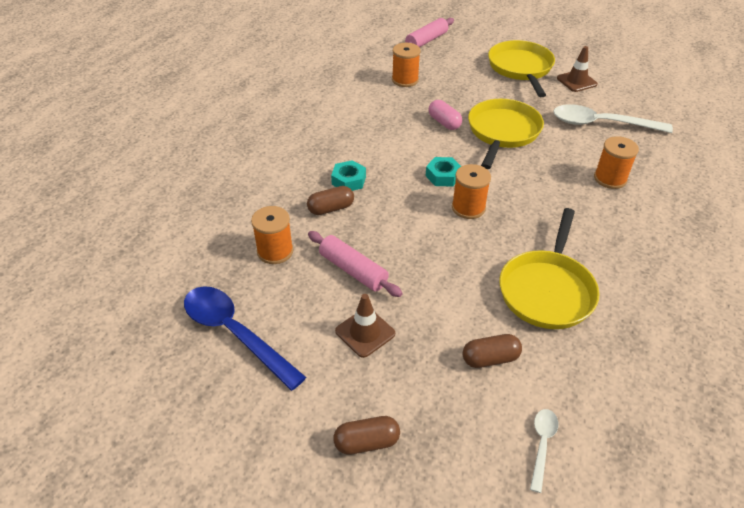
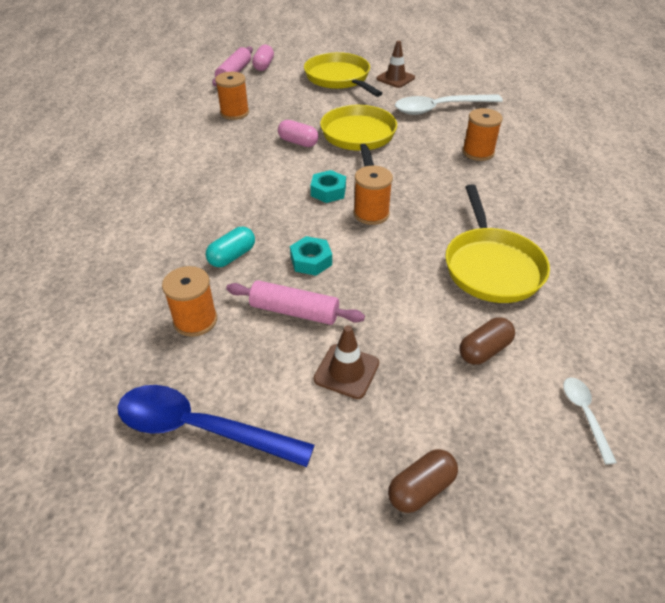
camera: 25 degrees left, 0 degrees up
(331, 208) = (232, 256): brown capsule -> turquoise capsule
(349, 180) = (234, 222): turquoise nut -> turquoise nut (311, 261)
(457, 39) = (263, 66): none -> pink capsule

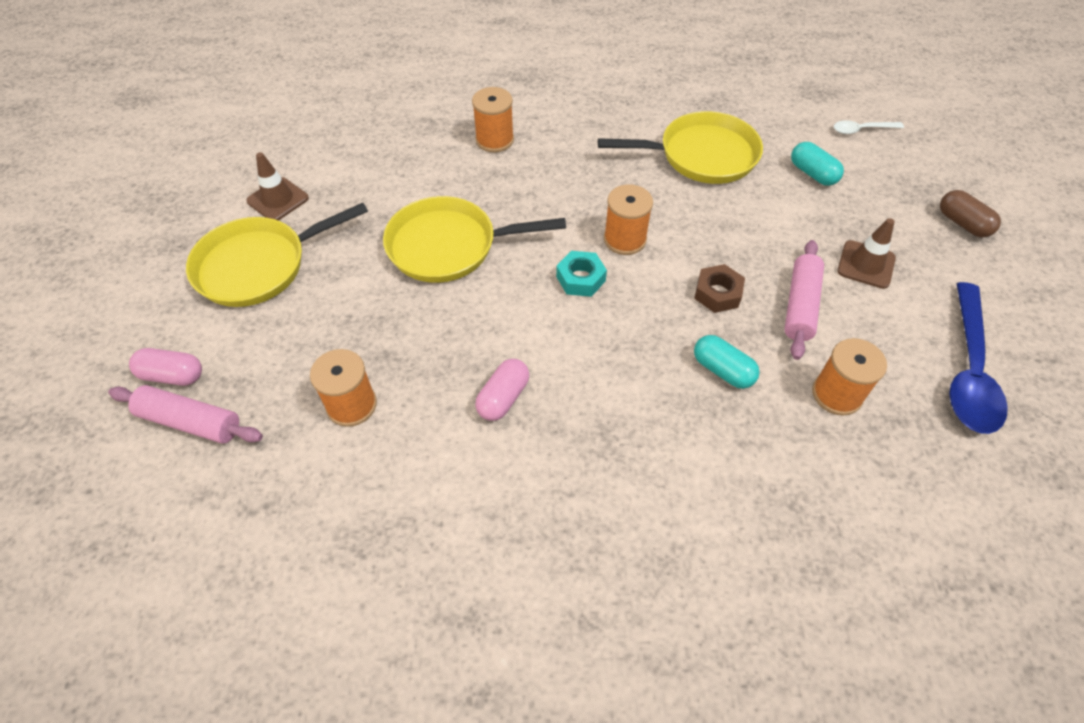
camera: 90 degrees left, 10 degrees up
(298, 142) = (457, 313): pink capsule -> pink capsule (503, 398)
(311, 261) = (717, 293): turquoise nut -> brown nut
(440, 108) = (381, 161): white spoon -> none
(484, 350) = (812, 173): brown capsule -> turquoise capsule

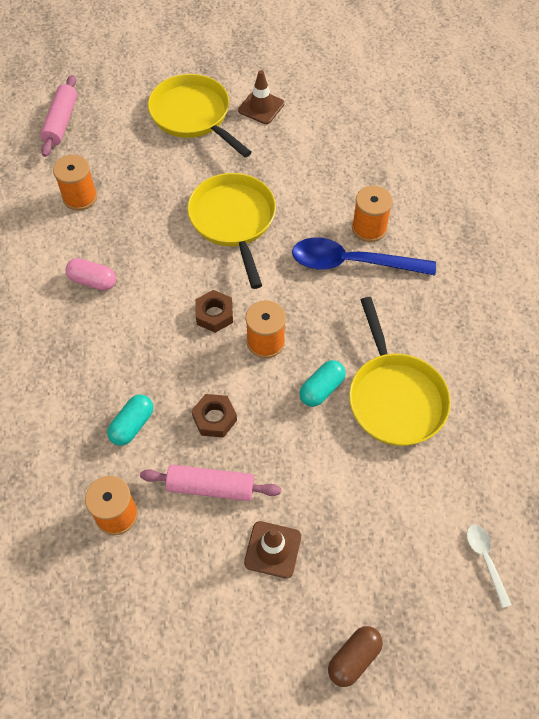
camera: 80 degrees right, 5 degrees up
(172, 375) = (95, 102): pink capsule -> none
(580, 279) = (214, 314): turquoise nut -> brown nut
(812, 173) = (395, 503): turquoise capsule -> turquoise capsule (321, 389)
(968, 370) = (154, 634): blue spoon -> blue spoon (352, 263)

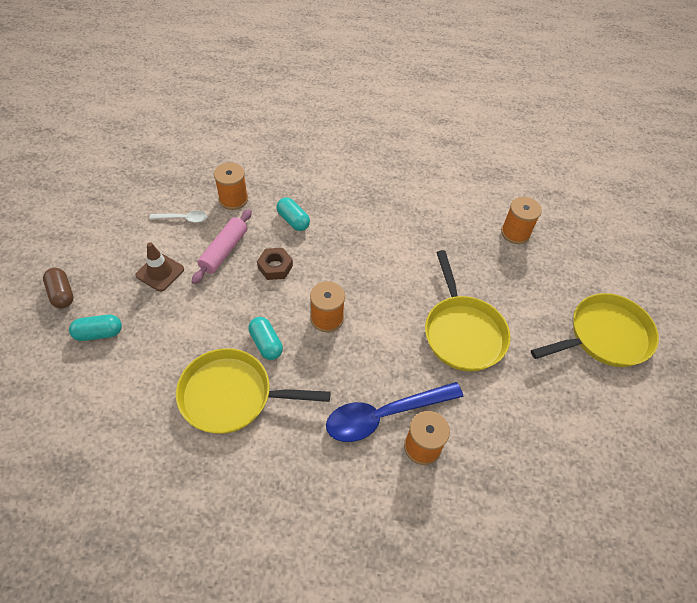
camera: 105 degrees right, 5 degrees down
(61, 122) = (606, 237): pink rolling pin -> none
(93, 281) = (426, 224): pink capsule -> none
(214, 314) = (367, 291): brown nut -> none
(233, 221) = (462, 332): yellow pan -> yellow pan turned 75 degrees clockwise
(261, 107) = (612, 400): brown traffic cone -> none
(352, 263) = (385, 415): blue spoon -> blue spoon turned 135 degrees counterclockwise
(387, 575) = (99, 333): none -> turquoise capsule
(485, 560) = (64, 405): white spoon -> white spoon (183, 219)

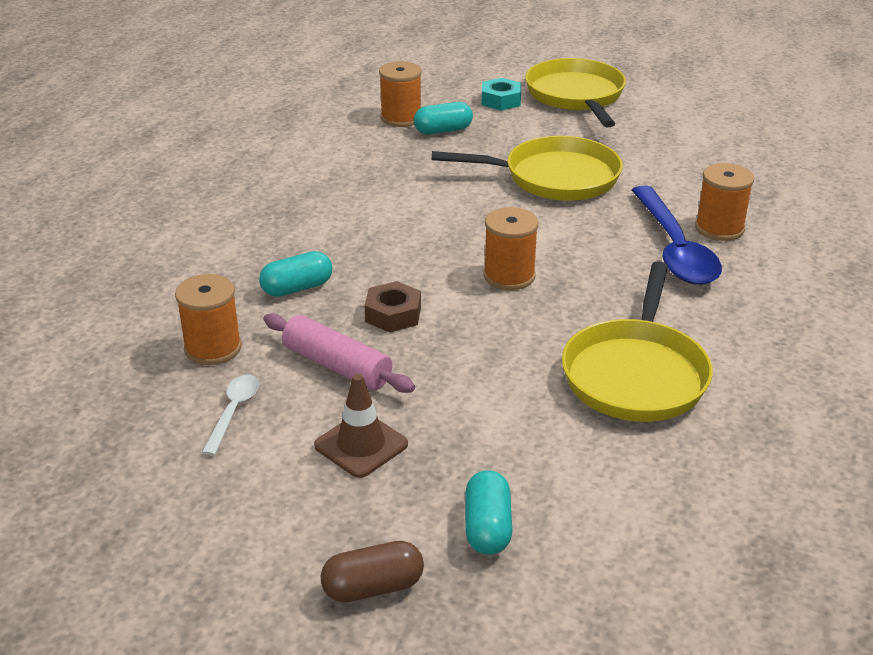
camera: 75 degrees left, 20 degrees down
(266, 343) = (544, 335): turquoise capsule -> turquoise capsule (443, 130)
(571, 287) = (501, 100): none -> turquoise nut

